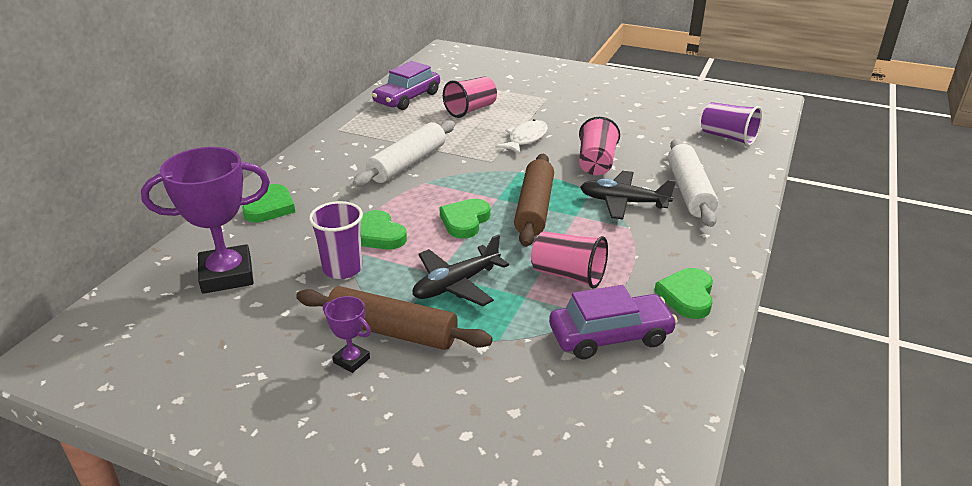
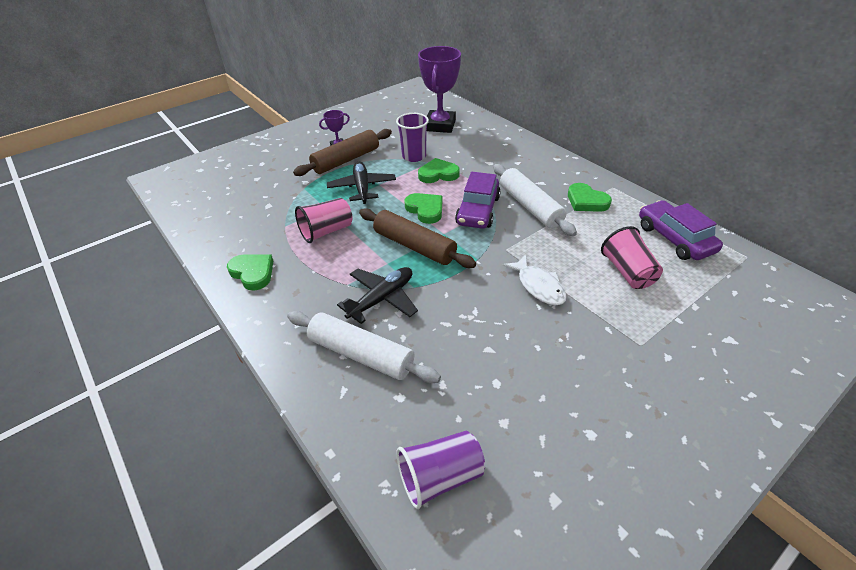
camera: 120 degrees right, 10 degrees up
(270, 207) = (502, 144): green heart -> green heart (586, 201)
(596, 163) = (459, 314): pink cup -> none
(610, 336) = (262, 225): purple car -> purple car (478, 210)

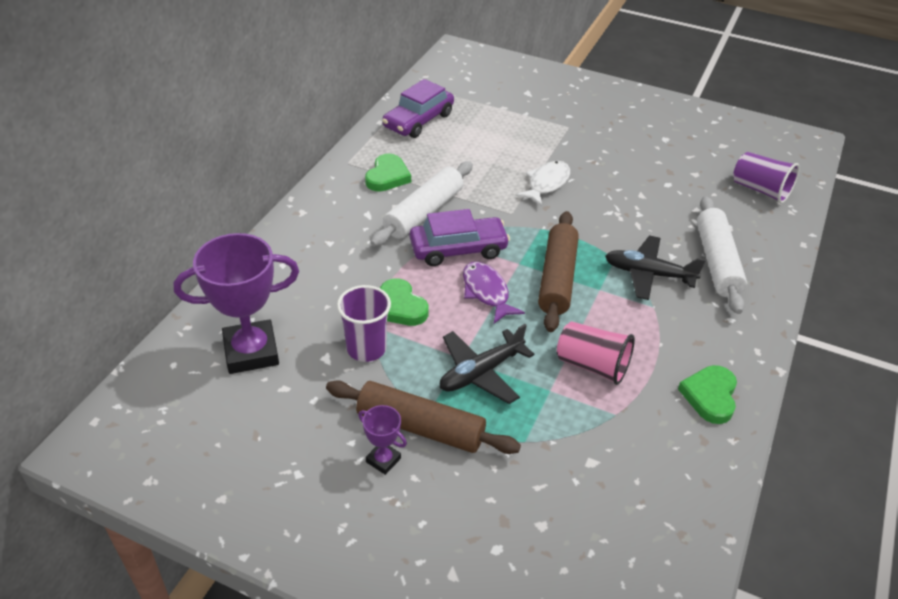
camera: 120 degrees left, 0 degrees up
(425, 210) = (486, 292): green heart -> purple fish
(627, 272) = (487, 140): pink cup -> none

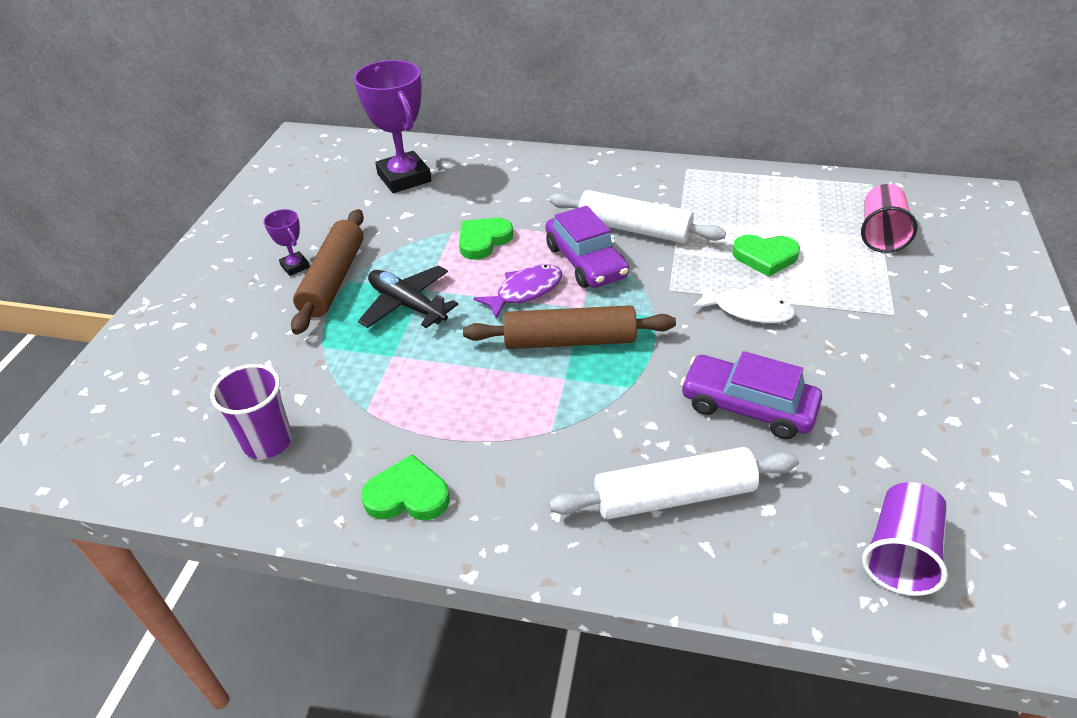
camera: 80 degrees right, 0 degrees up
(366, 348) = (422, 232): purple cup -> purple cup (268, 442)
(383, 460) = (295, 266): purple trophy -> purple trophy turned 60 degrees counterclockwise
(387, 176) = (680, 196): green heart -> green heart (765, 257)
(418, 120) = (800, 196): purple car -> purple car (747, 406)
(592, 365) = (436, 384): pink cup -> pink cup (880, 234)
(648, 274) = (613, 422): black plane -> none

